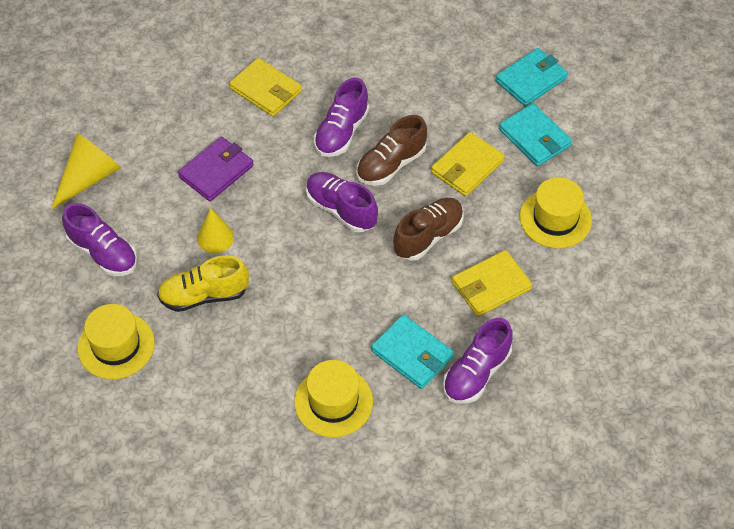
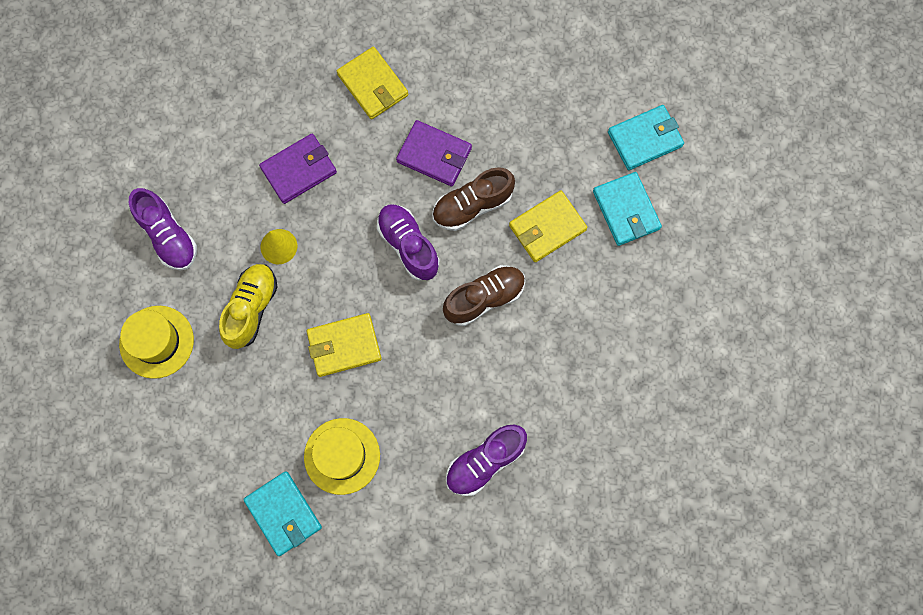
camera: 15 degrees right, 20 degrees up
(89, 178) = (175, 146): yellow cone -> none
(204, 295) = (251, 308): yellow shoe -> yellow shoe turned 105 degrees clockwise
(341, 132) = (434, 155): purple shoe -> purple wallet
(412, 354) = (430, 424): turquoise wallet -> turquoise wallet (283, 513)
(491, 286) = (529, 370): yellow wallet -> yellow wallet (344, 346)
(555, 218) = (616, 310): yellow hat -> none

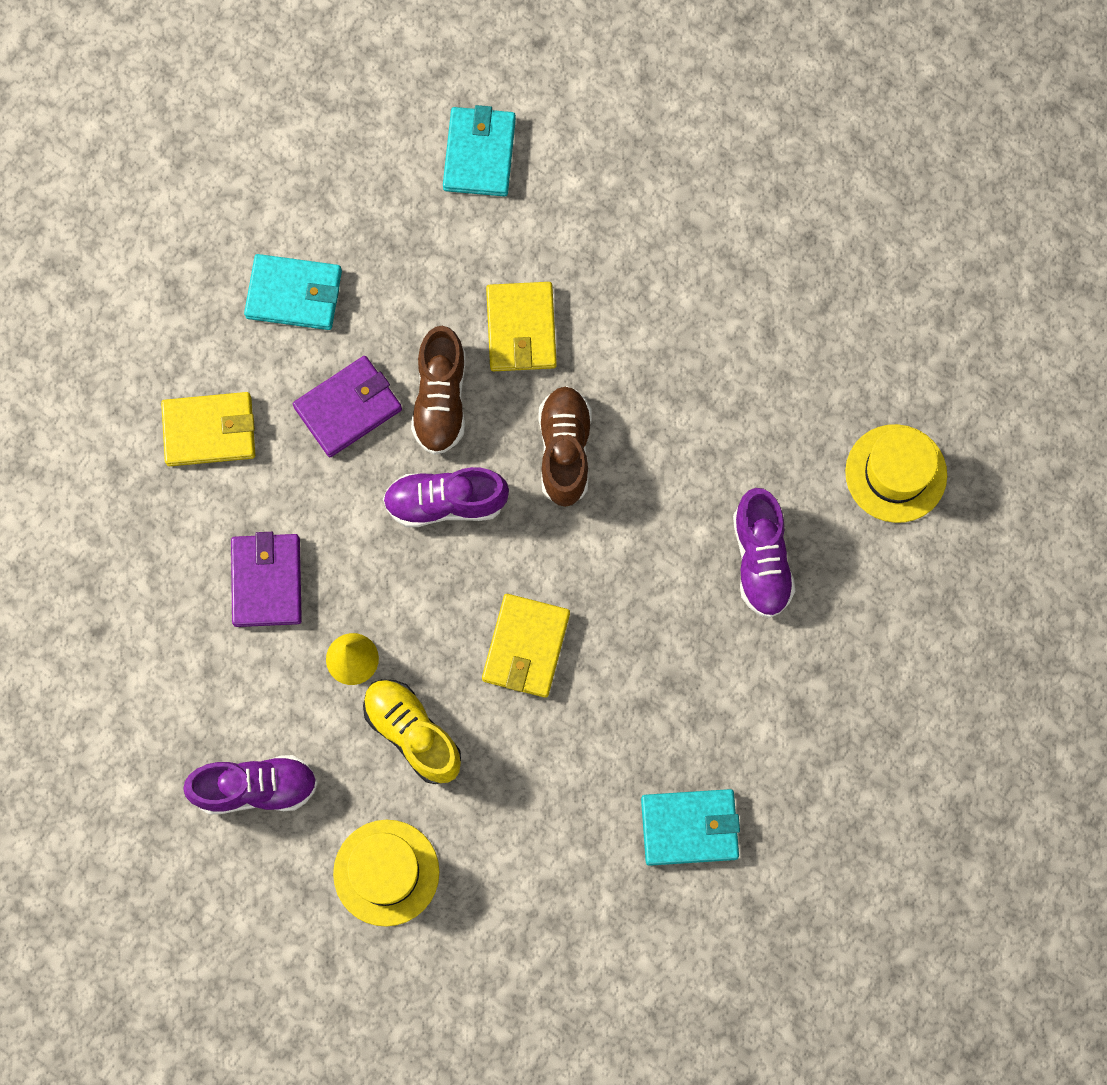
camera: 60 degrees left, 0 degrees up
(342, 456) = (659, 722): yellow hat -> yellow hat (896, 473)
(626, 210) = (554, 227): turquoise wallet -> turquoise wallet (294, 294)

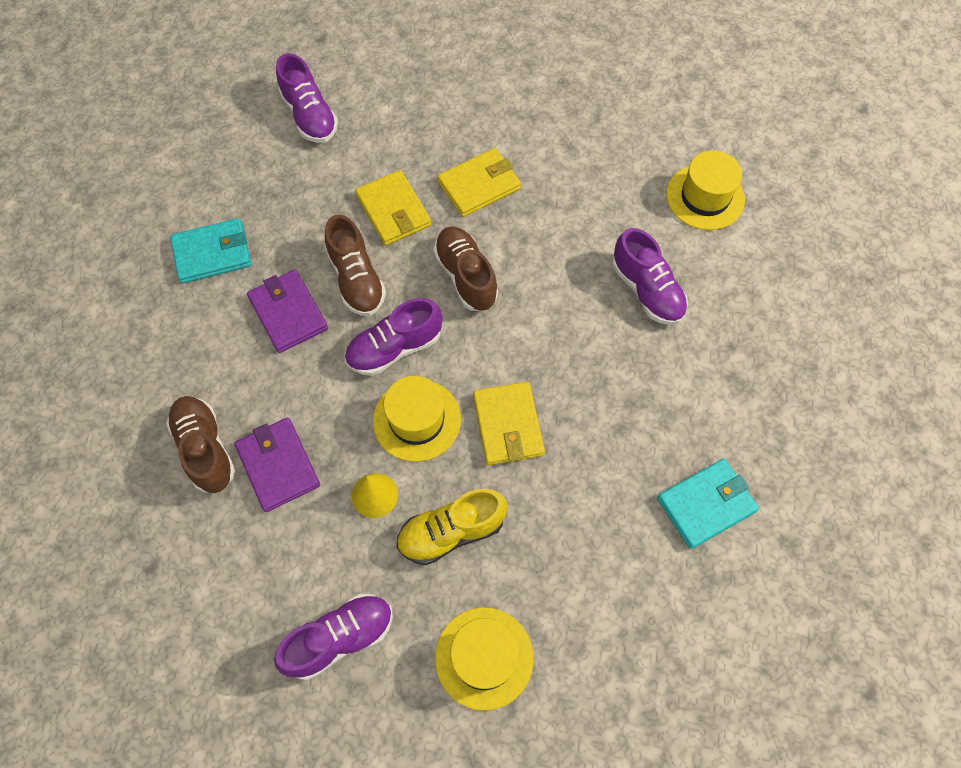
camera: 25 degrees left, 10 degrees down
(199, 528) = (205, 449): none -> brown shoe
(209, 431) = (184, 373): yellow wallet -> yellow wallet (479, 185)
(348, 408) = (288, 313): purple wallet -> purple wallet turned 60 degrees counterclockwise
(413, 733) = (451, 531): yellow shoe -> yellow shoe turned 45 degrees counterclockwise
(432, 596) = (417, 420): none -> yellow hat
(479, 154) = (310, 116): turquoise wallet -> purple shoe

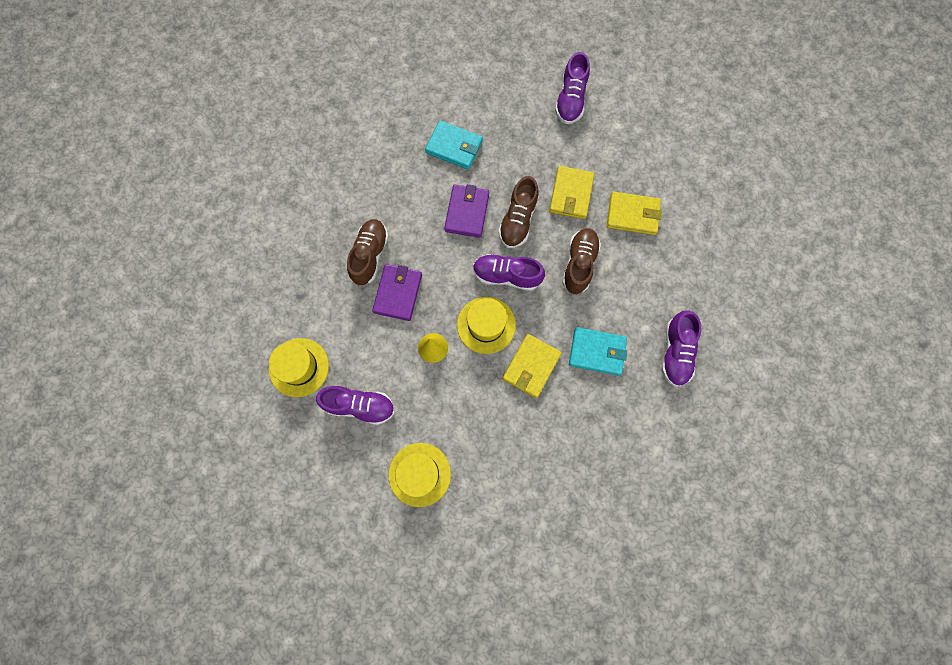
camera: 40 degrees right, 10 degrees up
(451, 531) = (455, 398): yellow shoe -> none
(705, 197) = (763, 324): yellow hat -> yellow hat (299, 367)
(705, 504) = (600, 496): turquoise wallet -> turquoise wallet (597, 352)

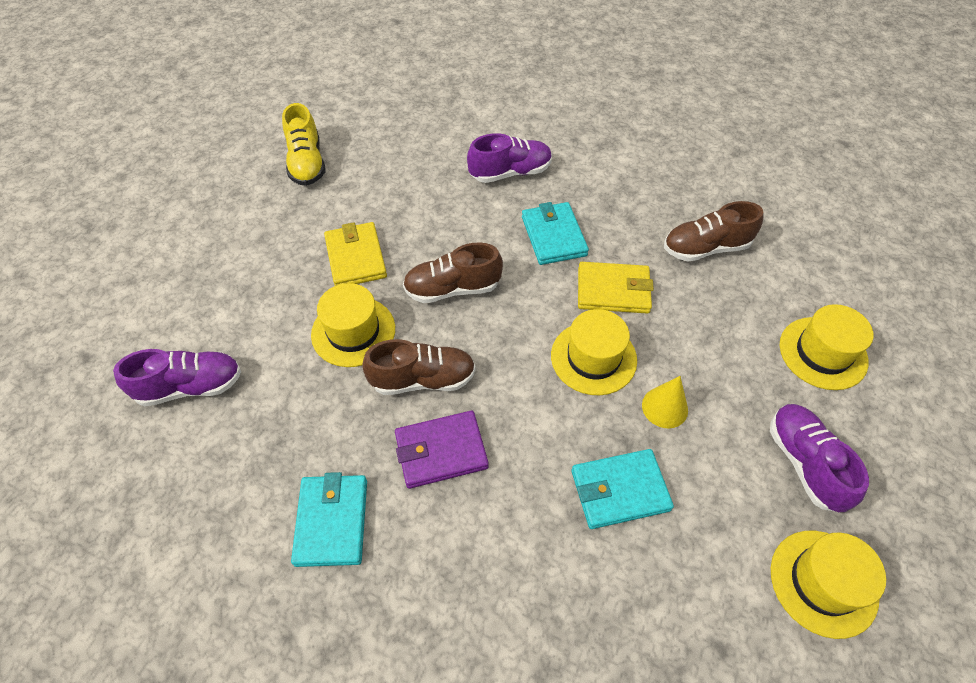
camera: 115 degrees left, 20 degrees down
(370, 255) = (586, 565): brown shoe -> brown shoe (705, 248)
(398, 293) = (620, 491): purple wallet -> turquoise wallet
(506, 276) = (512, 361): purple shoe -> none
(571, 194) = (353, 331): yellow wallet -> yellow hat
(743, 211) = (307, 163): none -> yellow shoe

